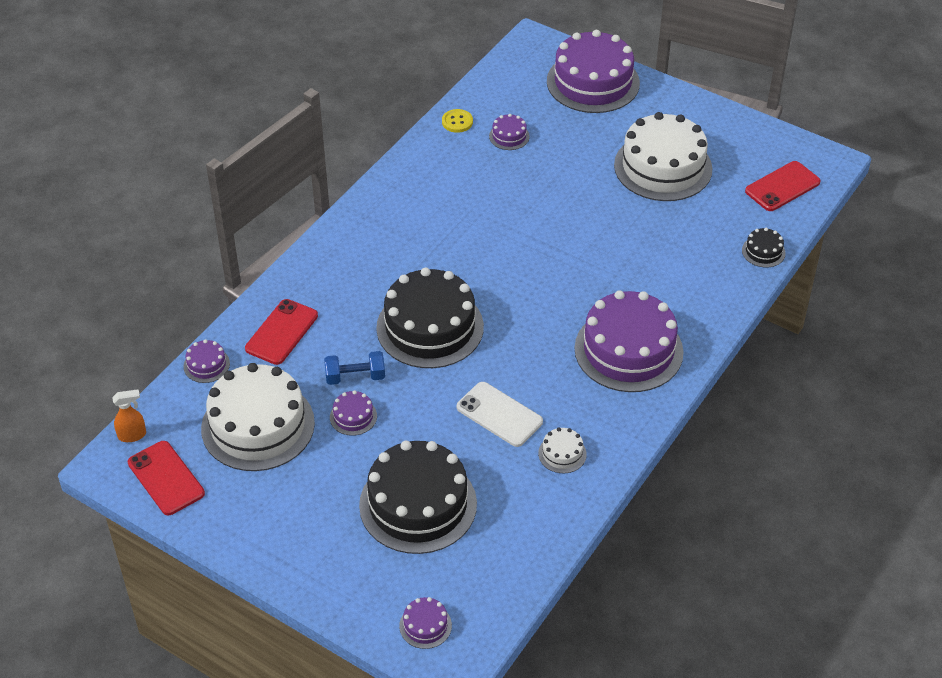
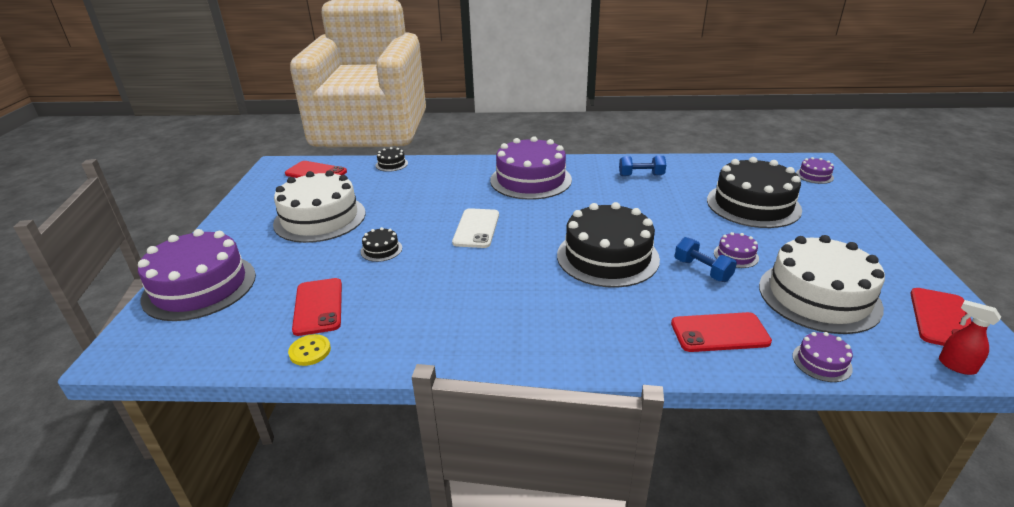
camera: 120 degrees left, 15 degrees down
(132, 435) = (956, 366): orange spray bottle -> red spray bottle
(499, 414) = (644, 202): white phone -> white phone (476, 228)
(509, 136) = (318, 306): purple cake -> red phone
(562, 454) = (641, 175): white cake -> blue dumbbell
(567, 190) = (381, 250): none -> black cake

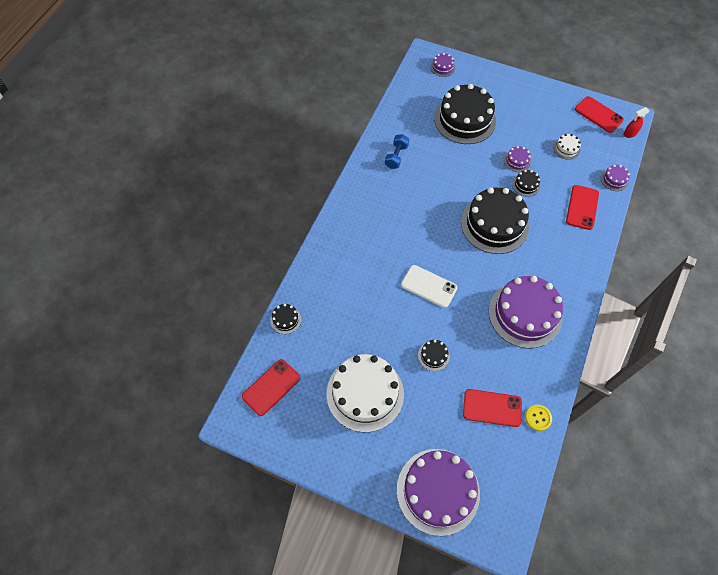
camera: 70 degrees left, 30 degrees up
(530, 180) = (369, 227): purple cake -> purple cake (525, 314)
(702, 270) = (526, 185): blue dumbbell -> black cake
(819, 296) = (566, 148): white cake -> white cake, size x0.42

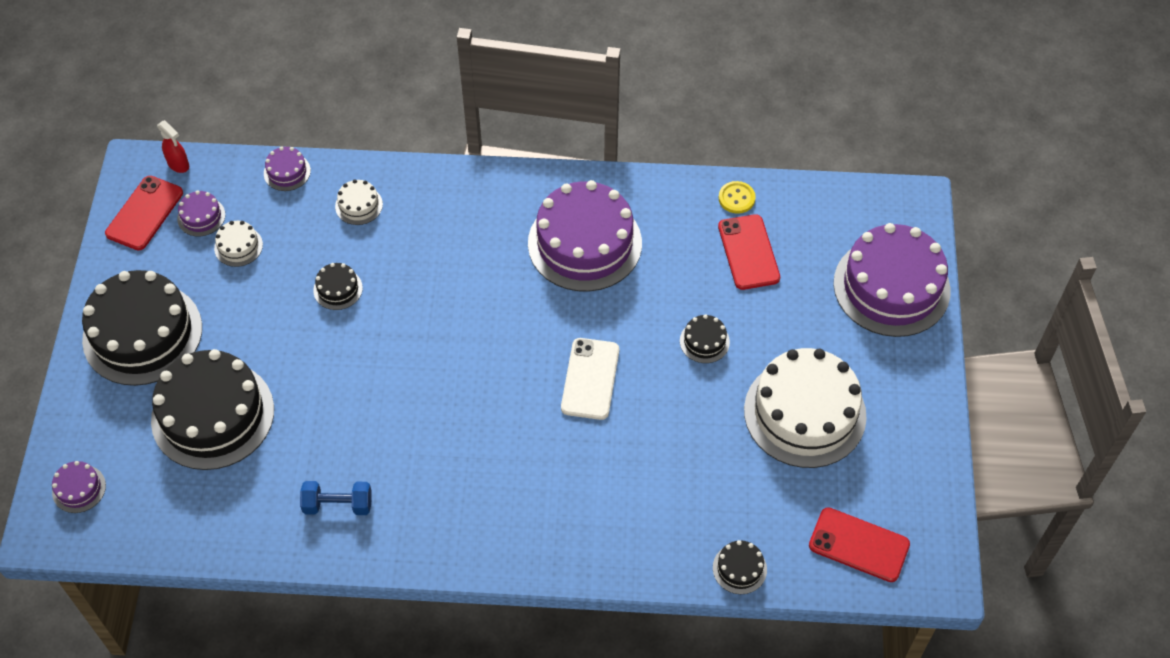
camera: 110 degrees left, 5 degrees down
(494, 224) = (436, 316): black cake -> black cake (142, 334)
(517, 161) = (289, 312): purple cake -> purple cake (201, 216)
(582, 207) = (359, 205): red phone -> white cake

